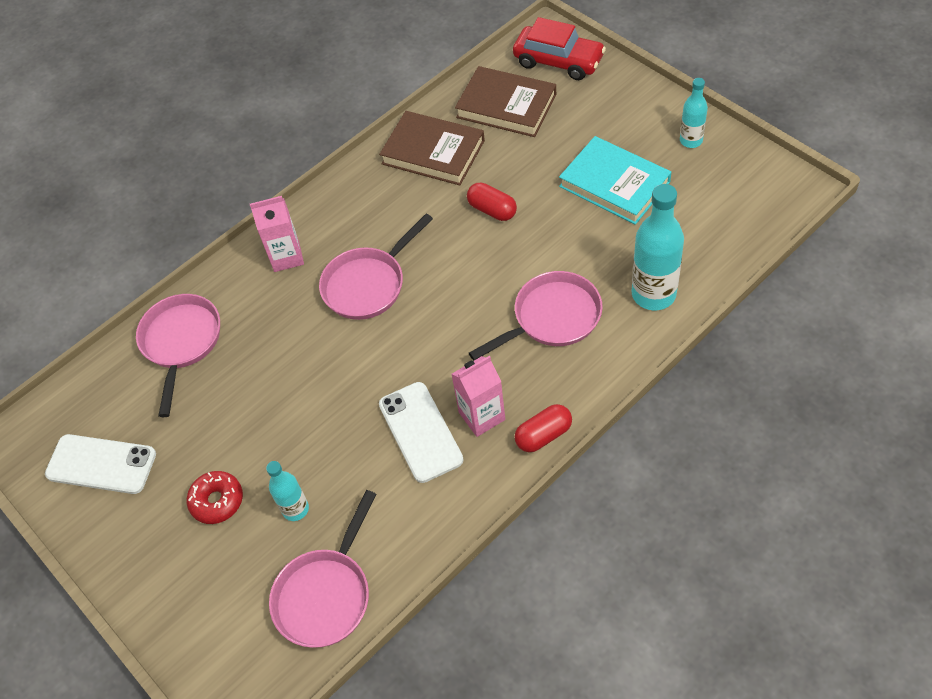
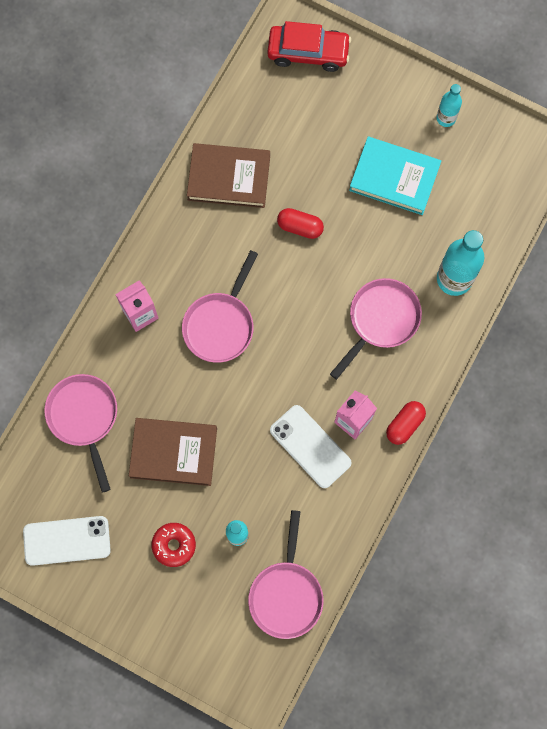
camera: 25 degrees left, 20 degrees up
(506, 106) = (277, 113): brown book -> brown book (173, 452)

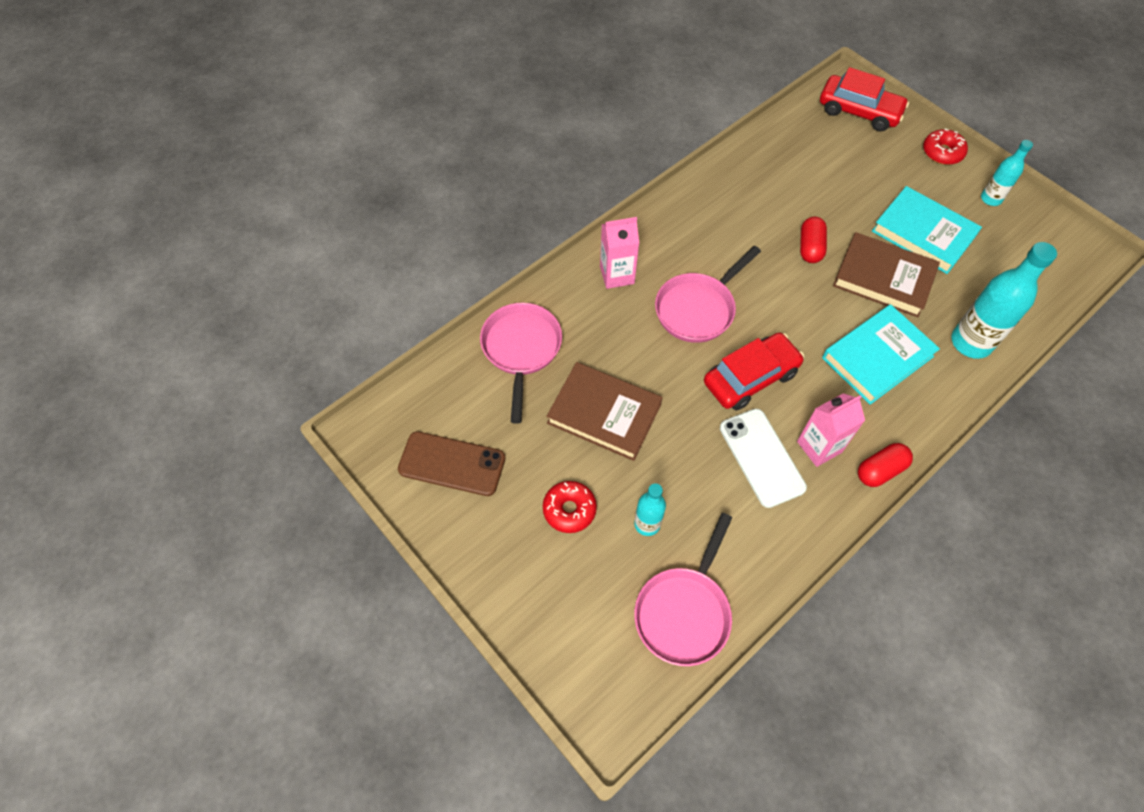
camera: 20 degrees right, 15 degrees down
(67, 541) = (452, 464): white phone -> brown phone
(229, 177) = (748, 187): brown book -> brown book (883, 278)
(282, 376) = (750, 377): none -> red car
(300, 227) = (810, 247): red capsule -> red capsule turned 60 degrees clockwise
(381, 320) = (877, 357): pink pan -> turquoise book
(394, 77) = (942, 152): none -> red donut

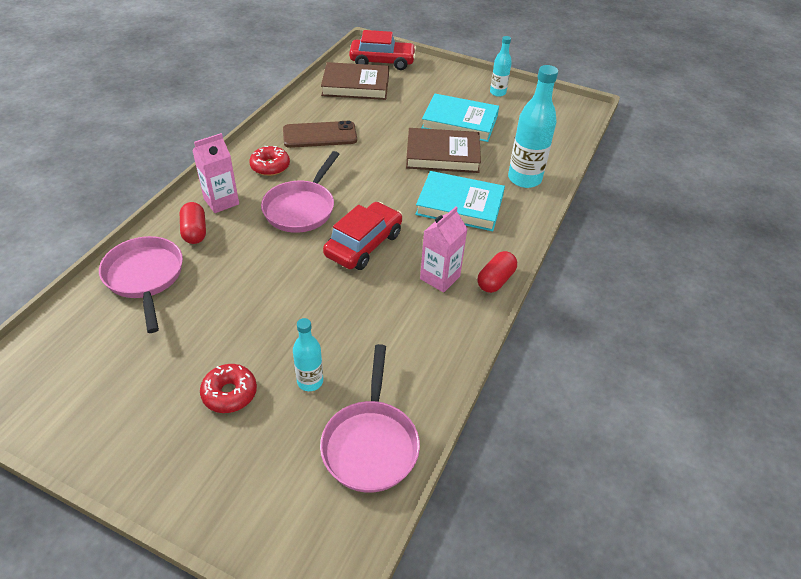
camera: 25 degrees left, 15 degrees down
(452, 464) = (94, 391): brown phone -> brown phone (320, 135)
(604, 413) = (241, 305): brown book -> brown book (356, 85)
(762, 457) = (395, 299): white phone -> none
(810, 247) = (378, 148): red capsule -> red capsule (195, 231)
(877, 357) = (460, 205): turquoise book -> turquoise book turned 75 degrees clockwise
(942, 152) = (452, 73): red donut -> red donut (270, 166)

